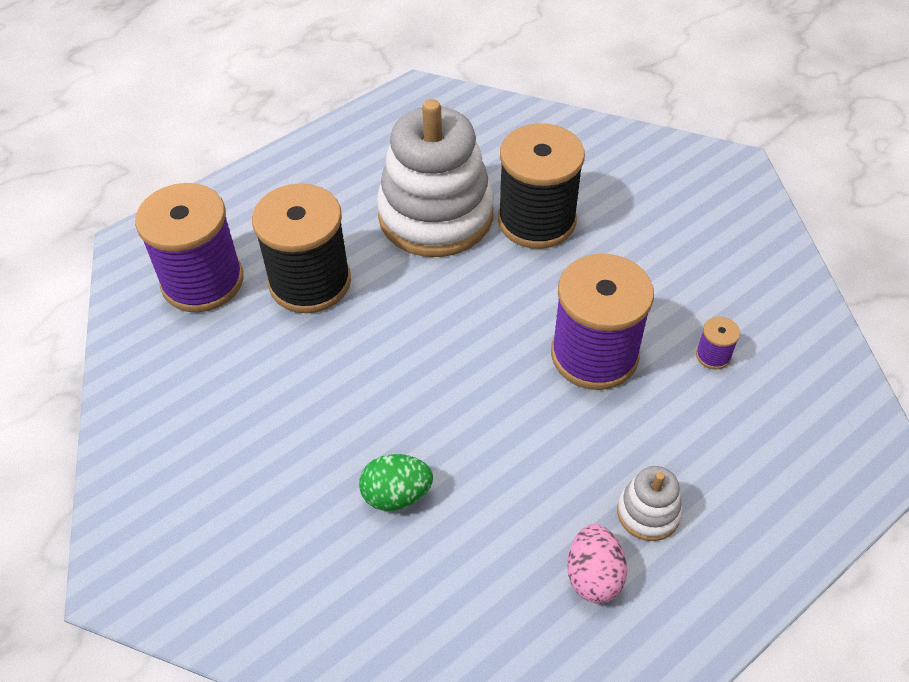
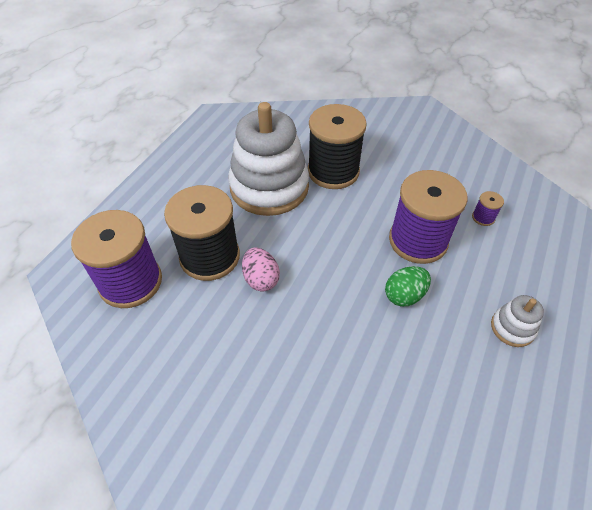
camera: 25 degrees left, 0 degrees up
(396, 495) = (354, 382): green egg -> green egg (404, 295)
(593, 576) = (509, 384): pink egg -> pink egg (261, 279)

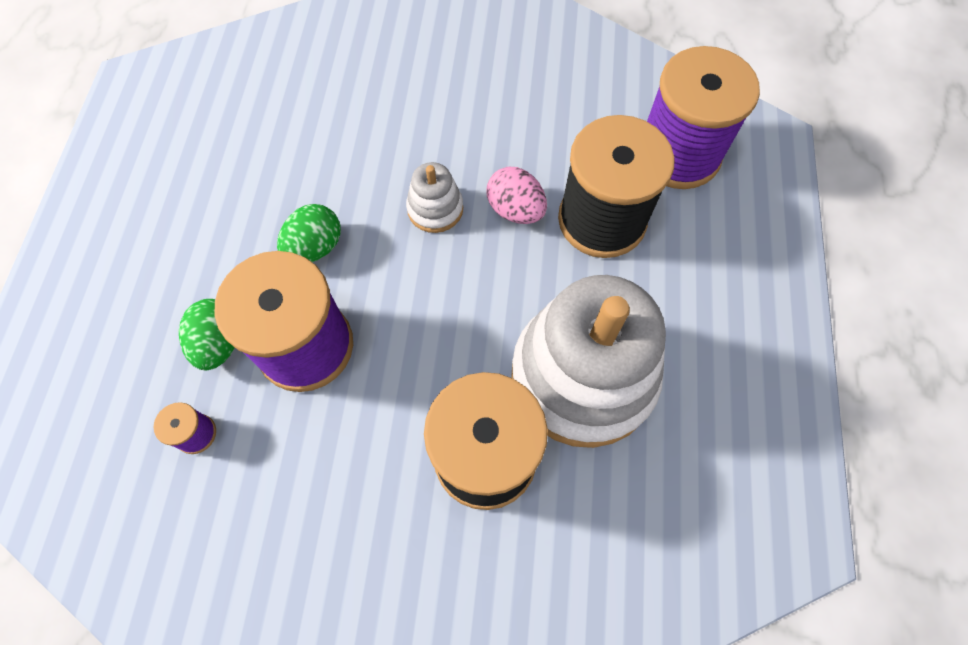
camera: 160 degrees right, 15 degrees up
(471, 256) = (220, 343): none -> green egg
(512, 328) = (168, 246): white stacking toy -> white stacking toy (435, 209)

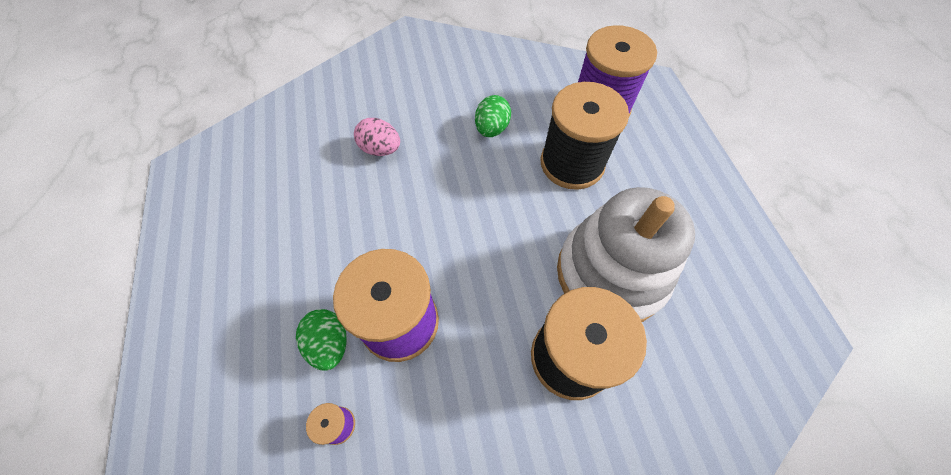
camera: 20 degrees left, 5 degrees down
(315, 247) = (377, 246): green egg -> green egg (491, 129)
(435, 209) = (454, 191): white stacking toy -> none
(515, 210) = (511, 174): pink egg -> pink egg (380, 149)

